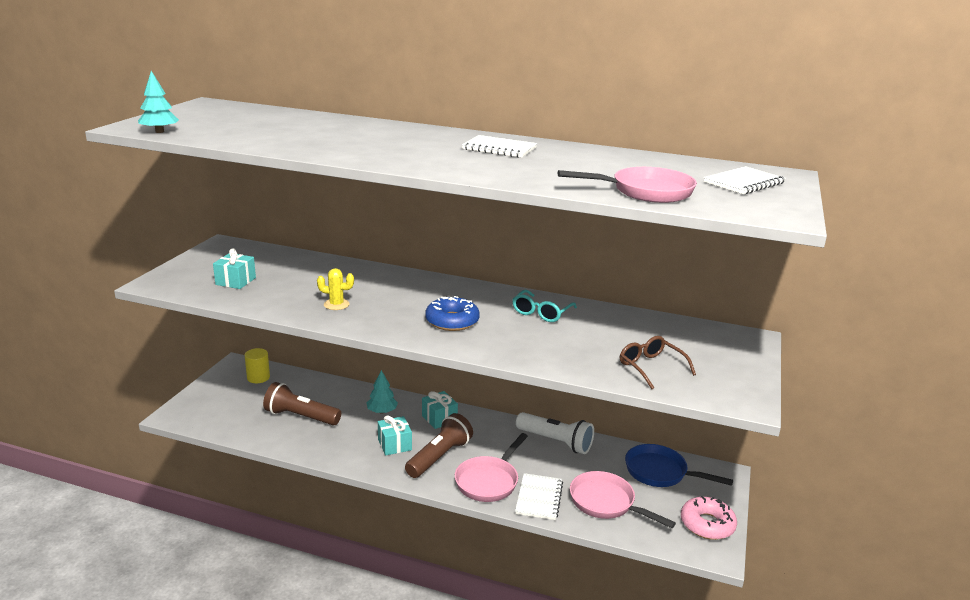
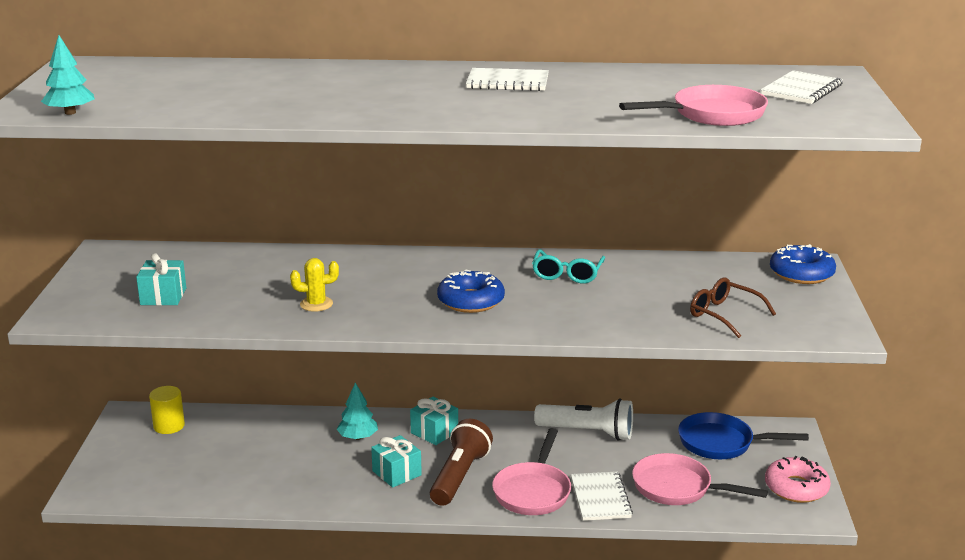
camera: 15 degrees left, 0 degrees up
(300, 417) = (257, 463): brown flashlight -> none
(739, 344) = (801, 273): none -> blue donut

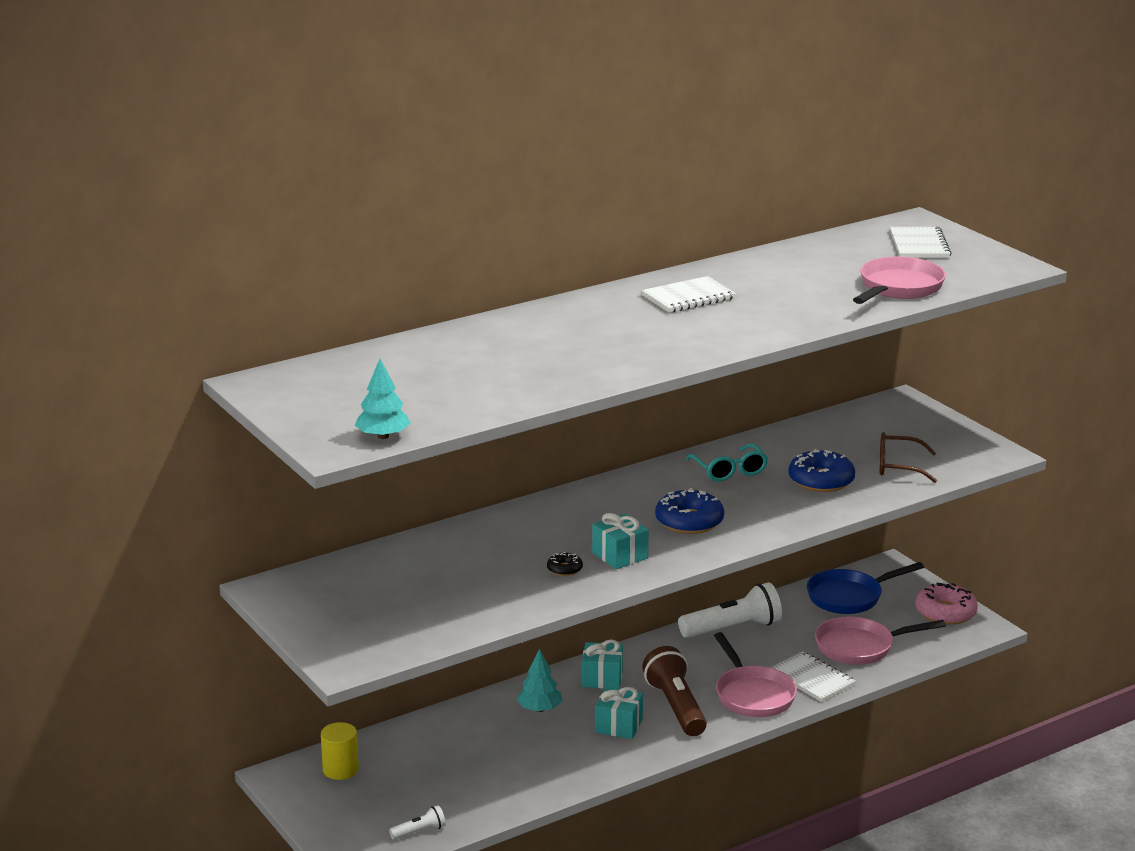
camera: 35 degrees left, 0 degrees up
(152, 492) = (419, 831): none -> white flashlight
(163, 296) = (412, 610): turquoise gift -> turquoise gift (620, 555)
(316, 304) = (564, 569): yellow cactus -> black donut
(801, 273) = (905, 411): blue donut -> blue donut (821, 480)

